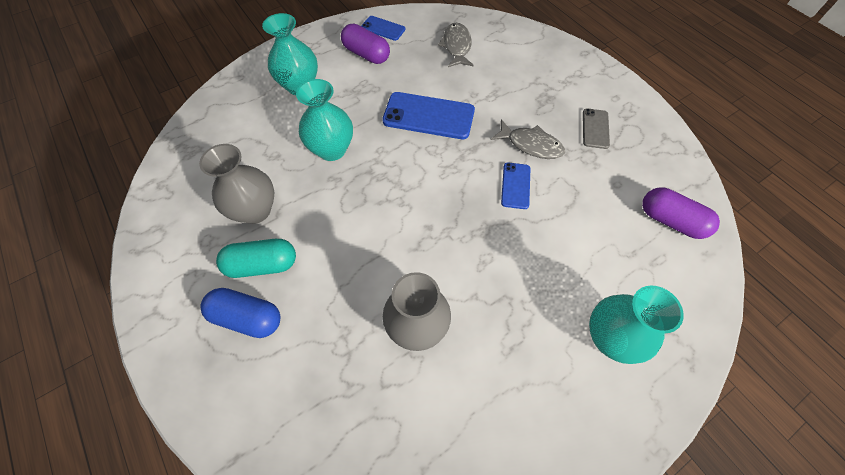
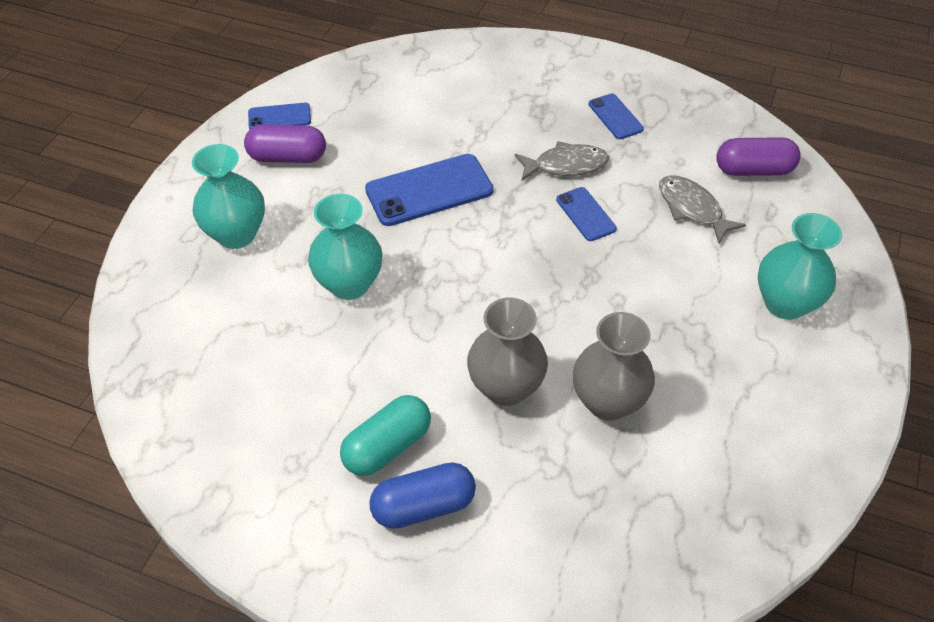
camera: 35 degrees left, 10 degrees down
(255, 210) = (321, 398): grey vase -> grey vase (505, 387)
(456, 46) = (391, 98): grey fish -> grey fish (692, 208)
(595, 128) = (615, 116): grey phone -> blue phone

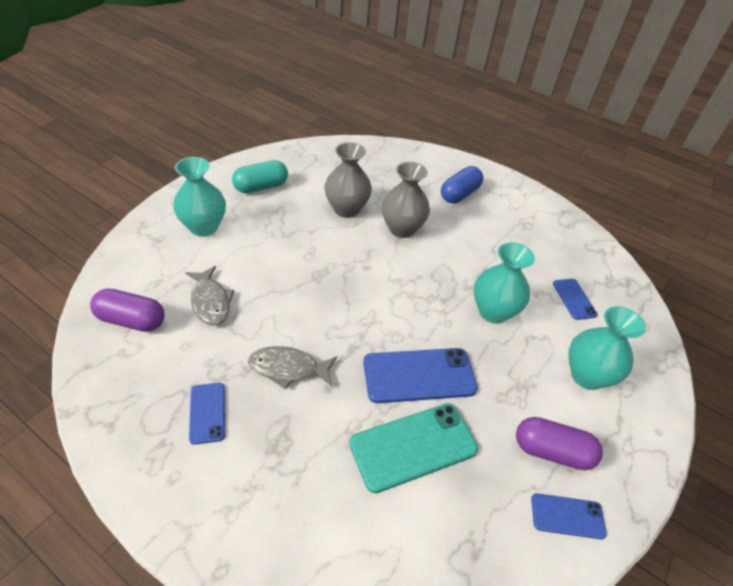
camera: 170 degrees left, 5 degrees down
(387, 446) = (475, 220): turquoise capsule -> turquoise capsule (261, 187)
(421, 133) = (413, 446): none -> turquoise phone
(423, 506) = (459, 194): blue capsule -> blue capsule turned 45 degrees counterclockwise
(586, 214) = (296, 319): blue phone -> blue phone (574, 299)

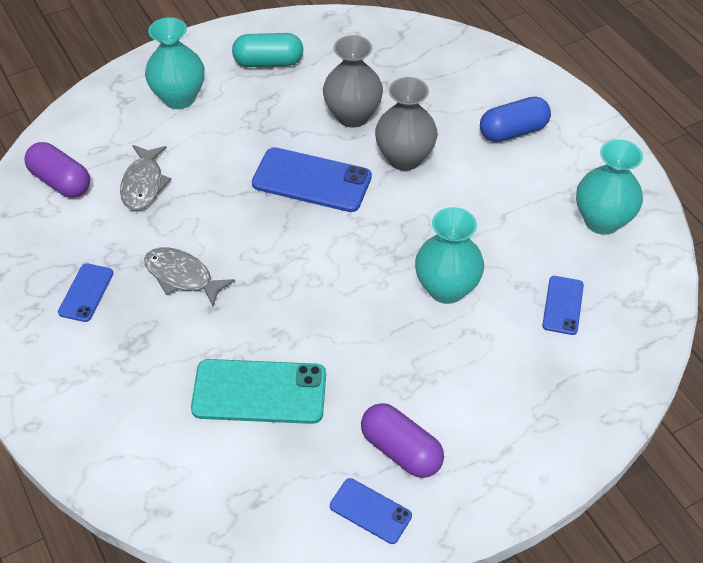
camera: 30 degrees right, 5 degrees up
(419, 375) = (311, 328): blue phone -> blue phone (311, 180)
(587, 376) = (505, 393): turquoise vase -> turquoise vase (602, 221)

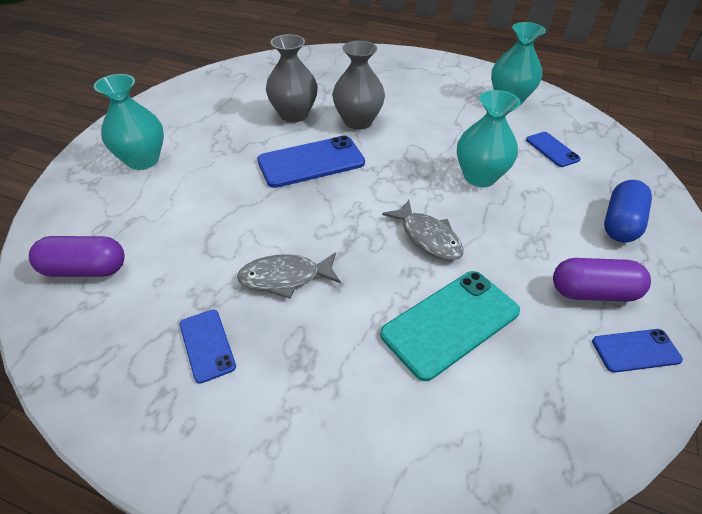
camera: 40 degrees left, 5 degrees down
(143, 184) = (174, 231): grey fish -> grey fish (428, 237)
(268, 62) = (195, 111): turquoise capsule -> none
(513, 131) = (403, 81): blue capsule -> blue capsule (620, 223)

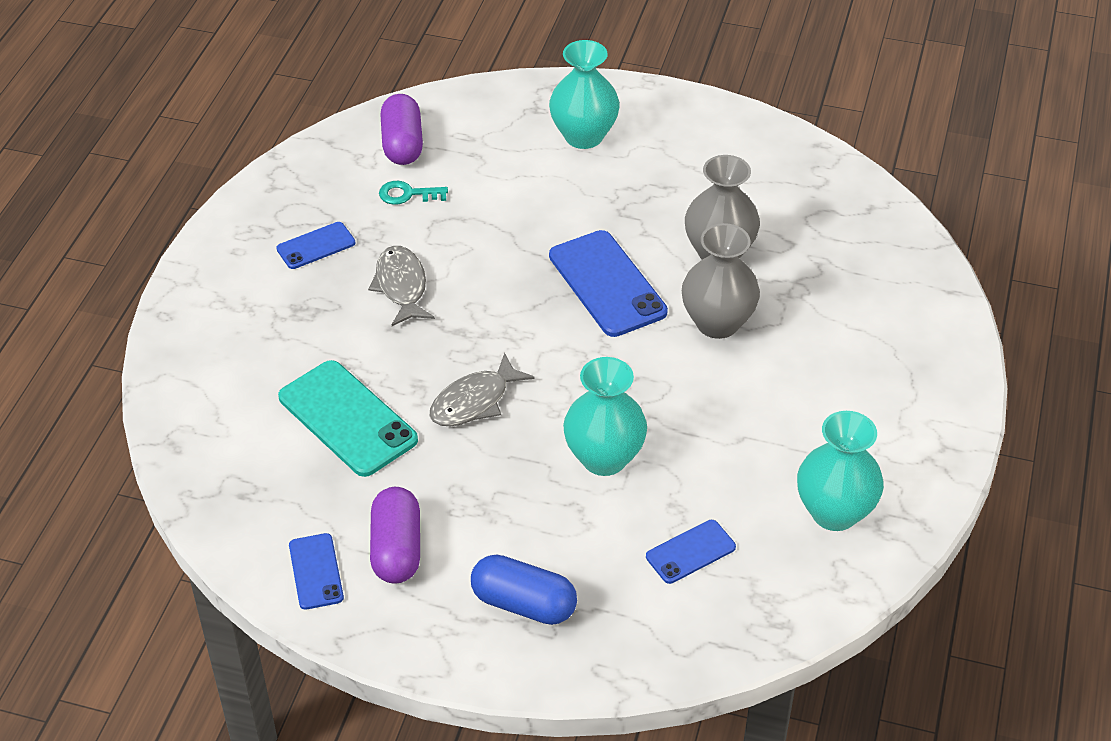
camera: 85 degrees right, 0 degrees up
(161, 268) = (407, 194): none -> turquoise key

